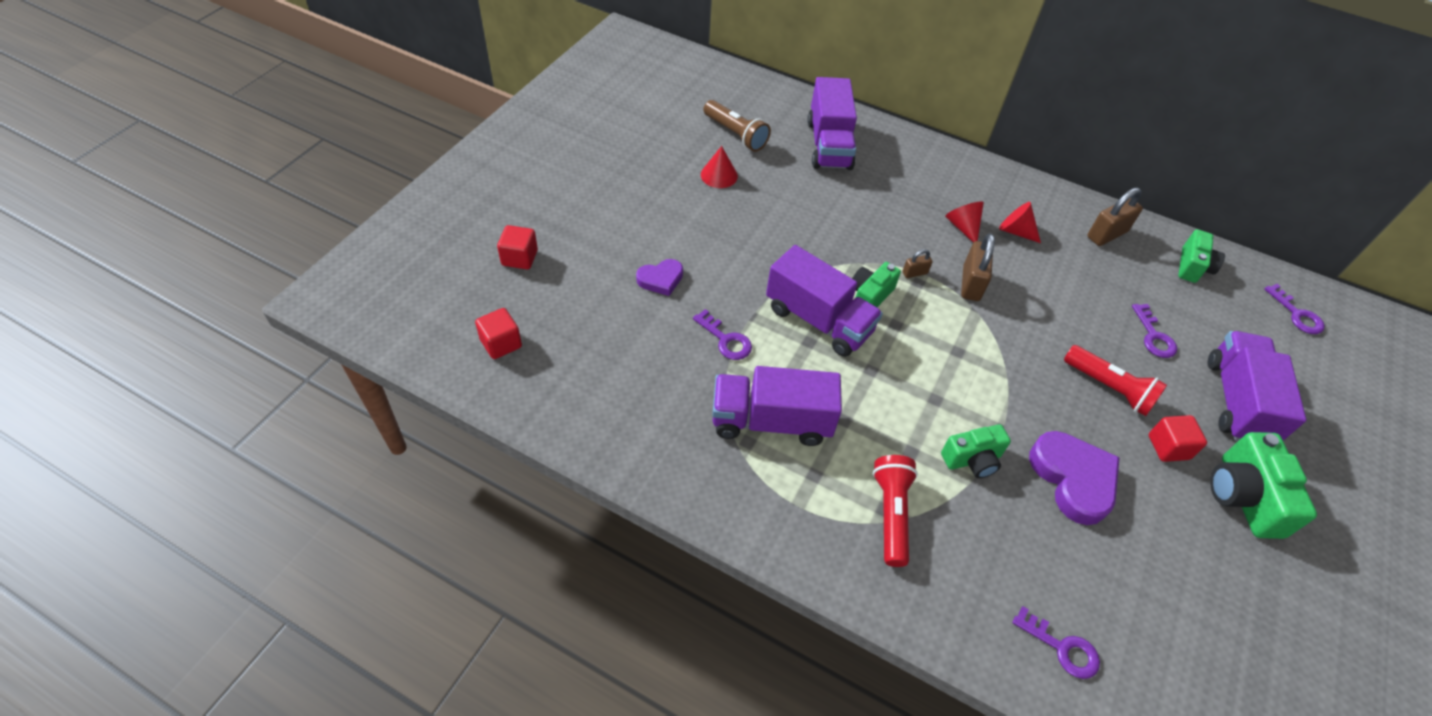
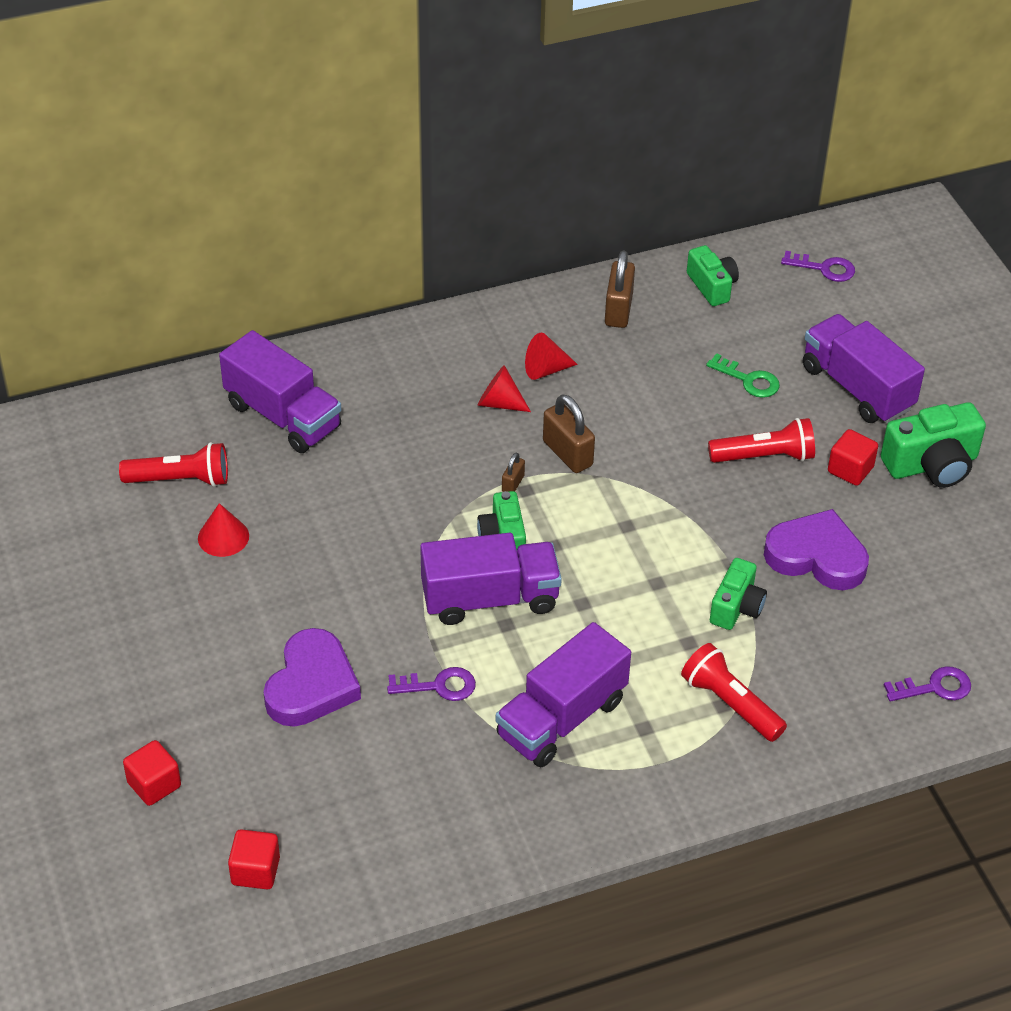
camera: 45 degrees left, 5 degrees down
(661, 279) = (311, 685): purple heart -> purple heart, size x1.76
(735, 134) = (180, 480): brown flashlight -> red flashlight
(1153, 336) = (748, 380): purple key -> green key
(1243, 497) = (932, 465): green camera -> green camera turned 60 degrees counterclockwise

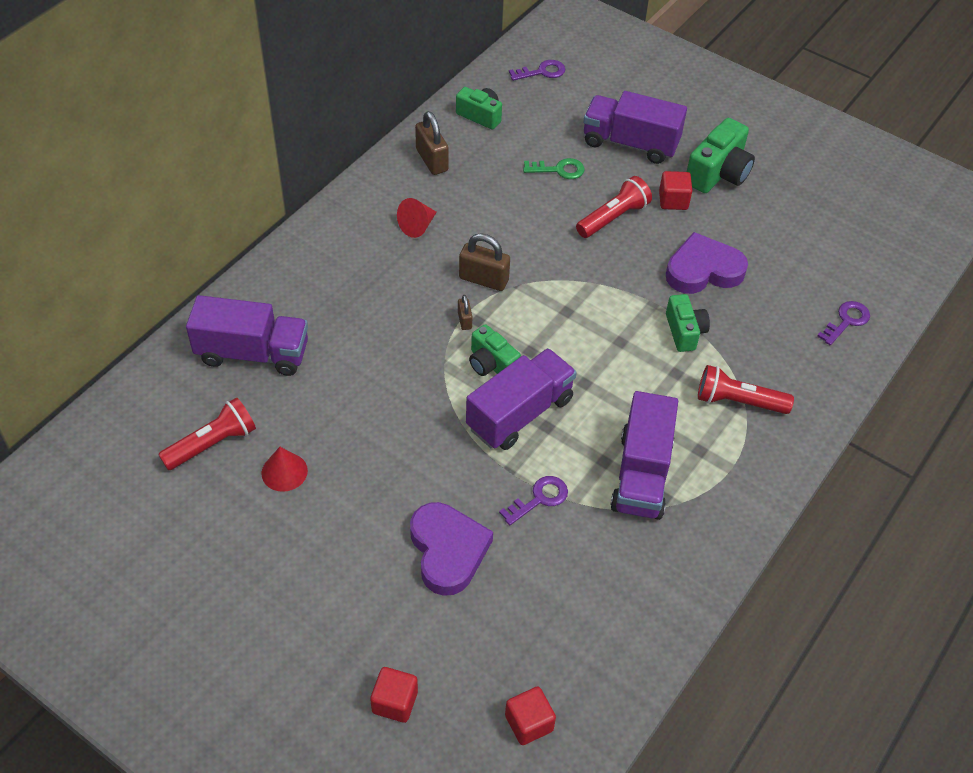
camera: 35 degrees left, 5 degrees up
(499, 403) = (405, 265): red cone -> none

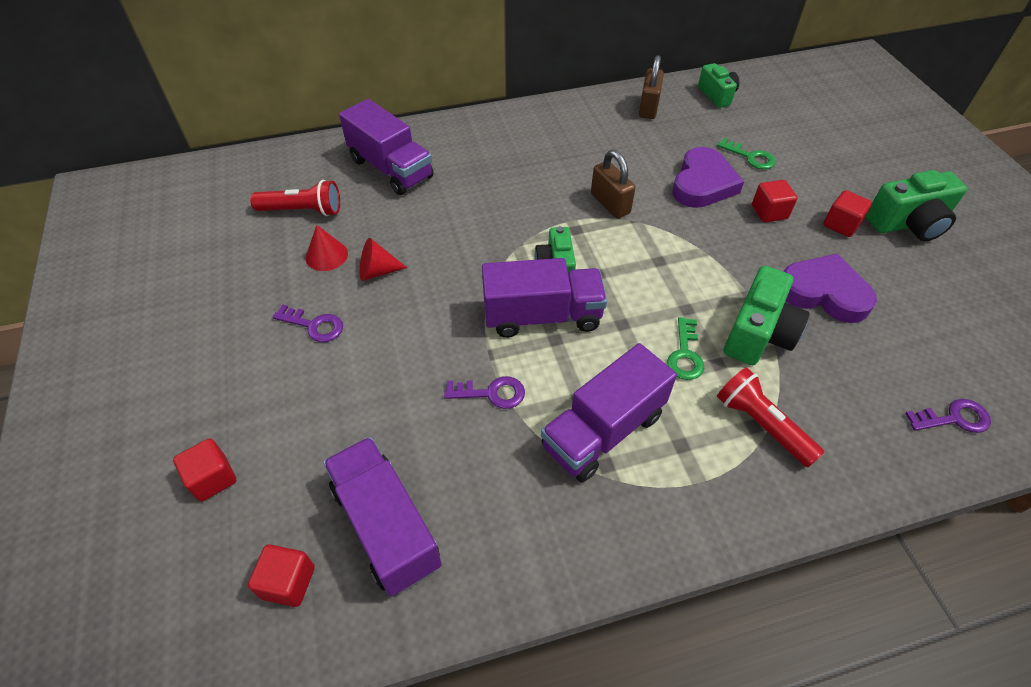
camera: 40 degrees right, 0 degrees up
(417, 226) = (593, 144): red cone -> red cone (377, 271)
(448, 551) = (377, 386): purple heart -> purple heart (702, 184)
(464, 320) = (565, 224): brown padlock -> none
(542, 72) = (798, 87): purple key -> purple key (314, 325)
(613, 218) = (769, 212): red flashlight -> red cube
(630, 143) = (836, 165): purple truck -> purple truck (386, 526)
(648, 380) = (685, 354): none -> green key
(684, 331) = (758, 333): green camera -> green camera, size x1.54

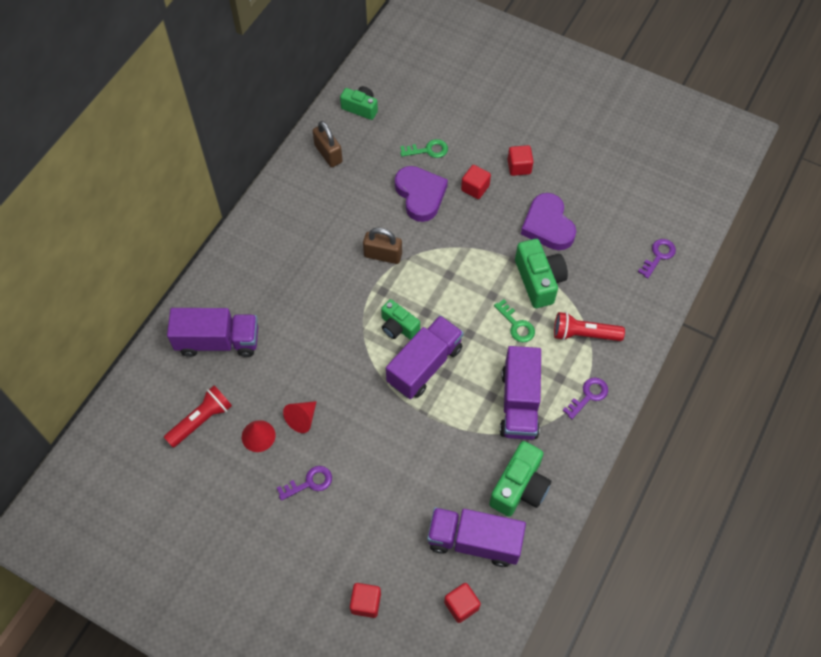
camera: 45 degrees left, 10 degrees up
(491, 393) = (447, 433): purple key -> purple key (588, 396)
(823, 293) = (548, 225): purple heart -> purple heart turned 90 degrees counterclockwise
(908, 223) = (551, 137): green camera -> green camera (519, 487)

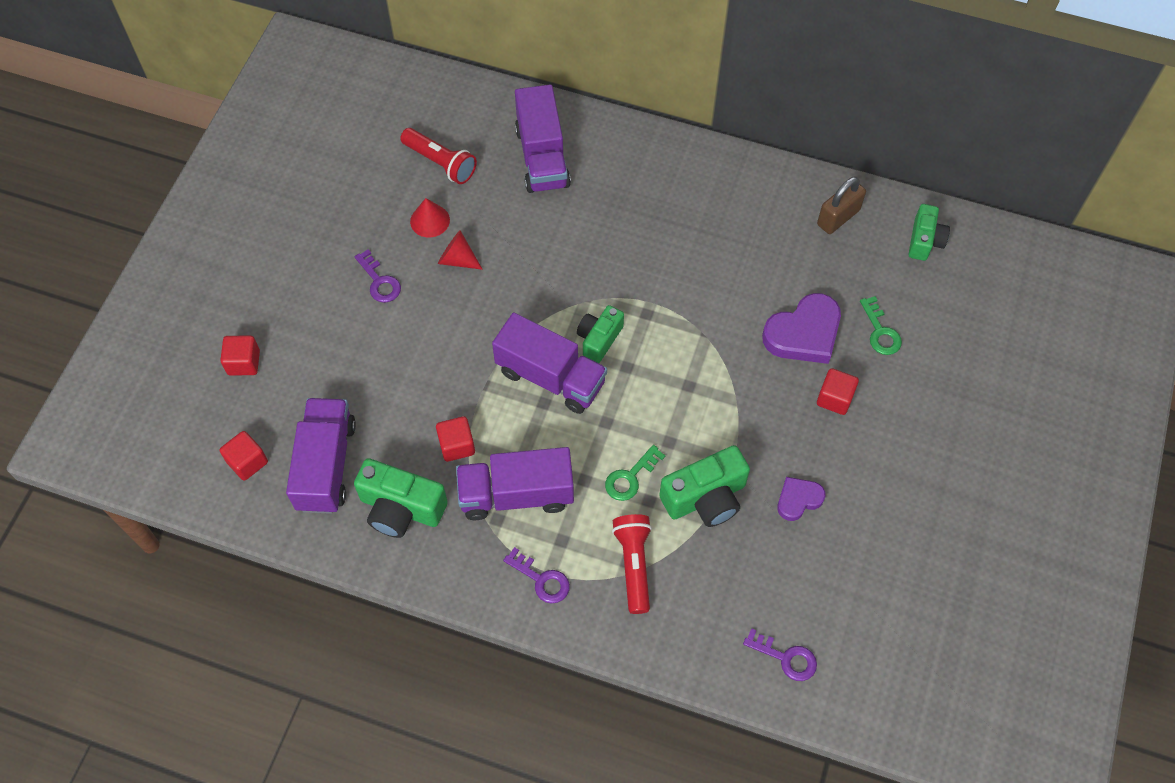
camera: 80 degrees right, 0 degrees up
(383, 255) = (699, 305): brown padlock -> none
(519, 167) = (887, 450): red cube -> red cube (457, 445)
(548, 225) = (798, 499): purple heart -> purple heart, size x0.57

